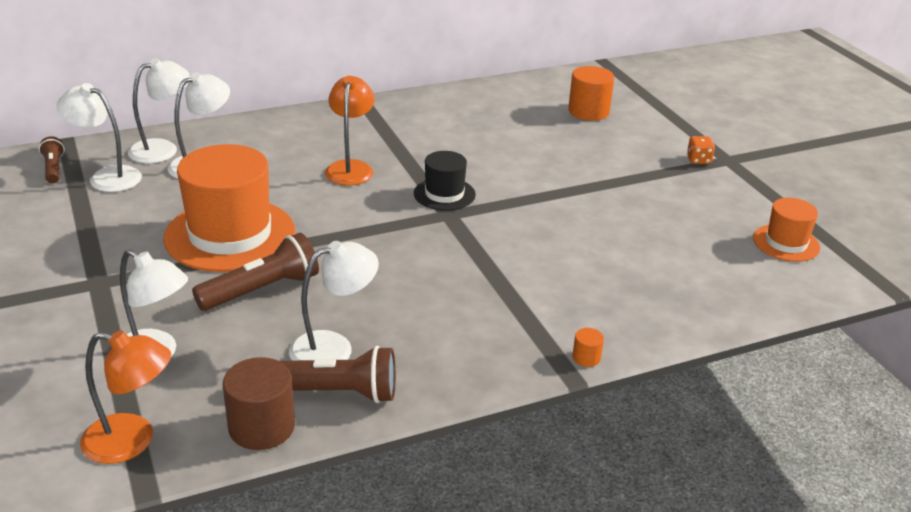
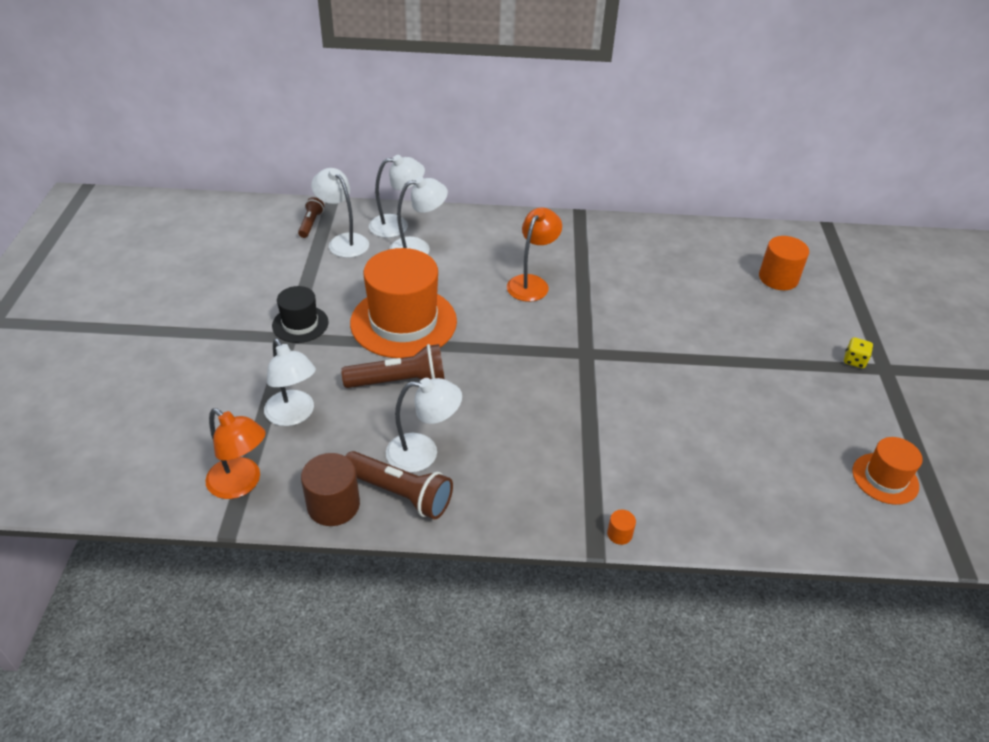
camera: 25 degrees right, 10 degrees up
(444, 194) = (594, 331): black hat -> black hat (300, 324)
(698, 160) = (854, 361): orange dice -> yellow dice

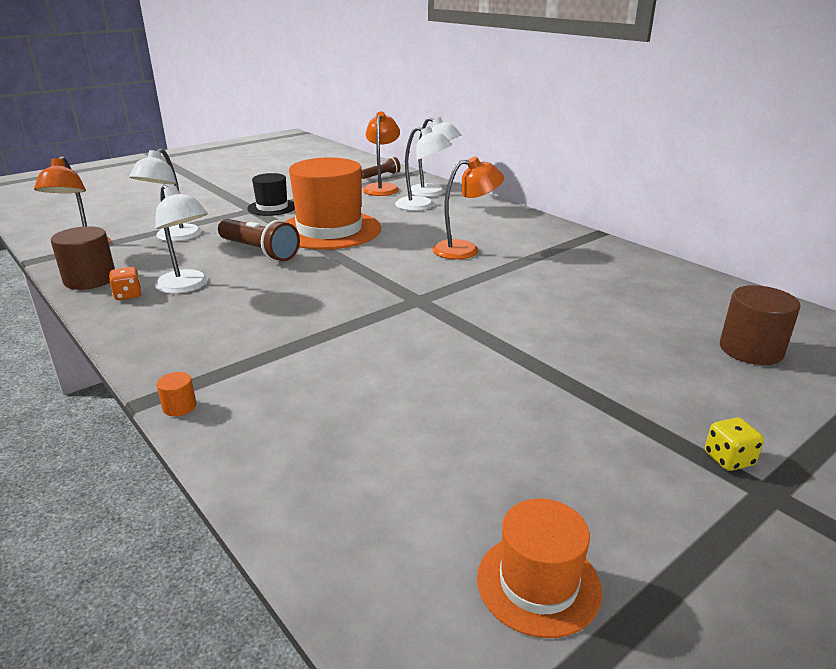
camera: 50 degrees right, 15 degrees down
(343, 241) = (382, 188): white lamp -> orange lamp
(400, 493) = (128, 295): brown flashlight -> orange dice
(778, 278) = (751, 350): orange cylinder -> brown cylinder

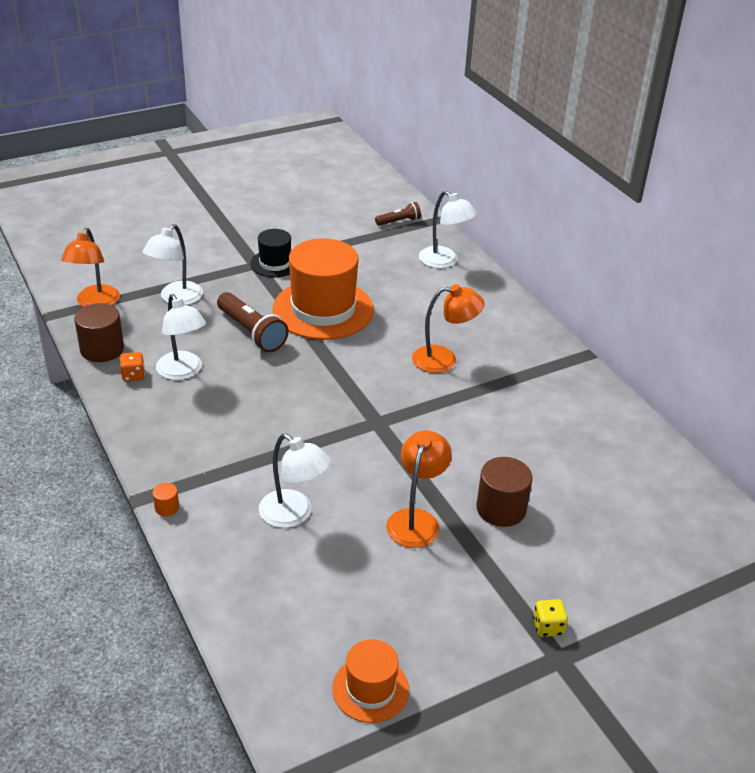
camera: 10 degrees right, 10 degrees up
(382, 188) = (394, 244): orange lamp -> orange lamp (416, 520)
(422, 206) = (425, 283): white lamp -> white lamp (293, 515)
(751, 350) = (636, 529): brown cylinder -> brown cylinder (501, 509)

